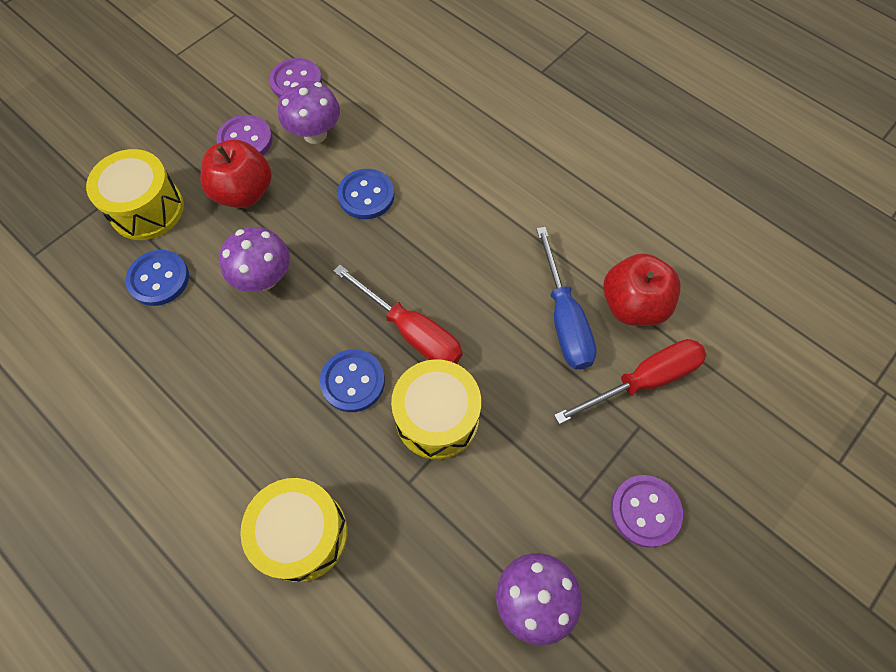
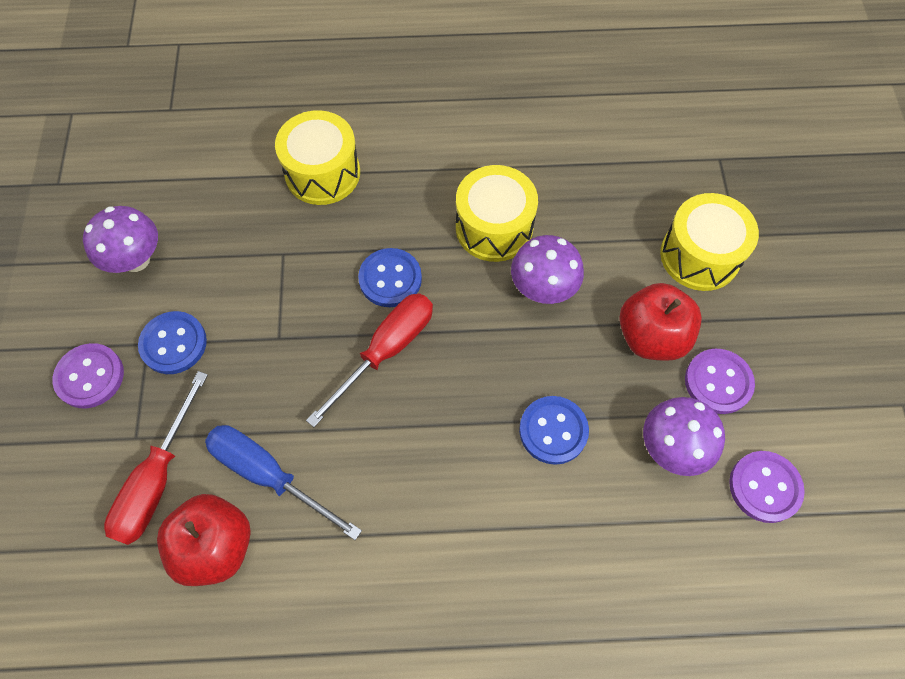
camera: 135 degrees right, 0 degrees up
(159, 279) = (614, 220): blue button -> blue button (173, 344)
(411, 331) = (386, 351): red screwdriver -> red screwdriver turned 135 degrees clockwise
(437, 418) = (303, 308): yellow drum -> yellow drum (494, 227)

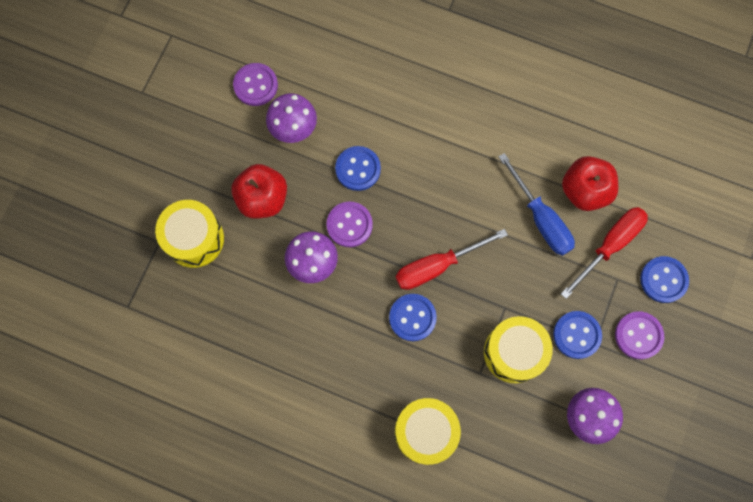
camera: 155 degrees left, 10 degrees up
(68, 464) = (663, 280): none -> blue button
(494, 227) = (321, 325): yellow drum -> yellow drum (514, 352)
(718, 382) = (241, 153): purple button -> purple button (349, 225)

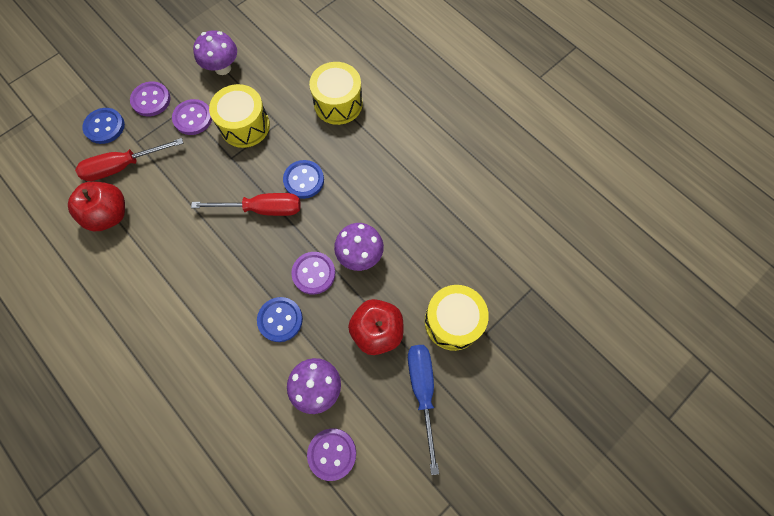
camera: 155 degrees left, 5 degrees down
(540, 218) = (159, 209): blue screwdriver -> blue screwdriver (422, 391)
(576, 335) = (193, 118): blue button -> purple button

